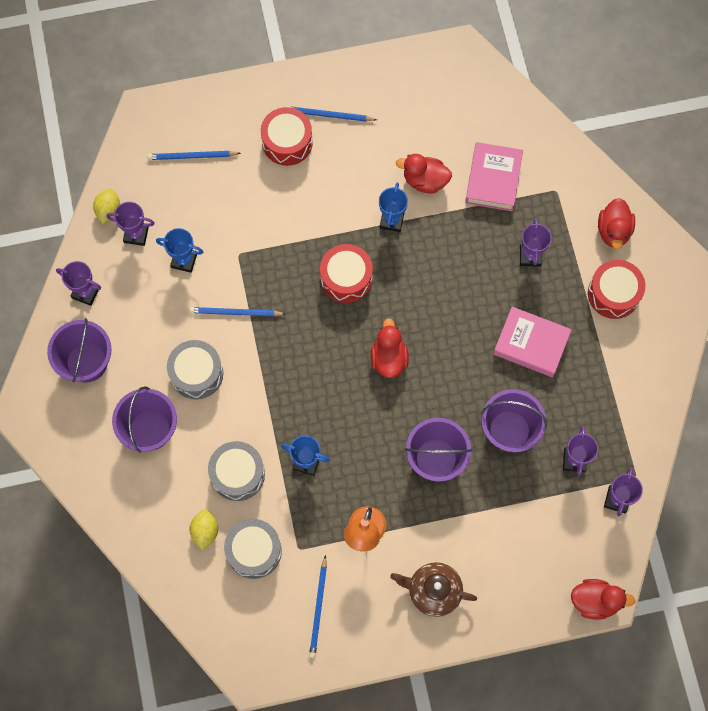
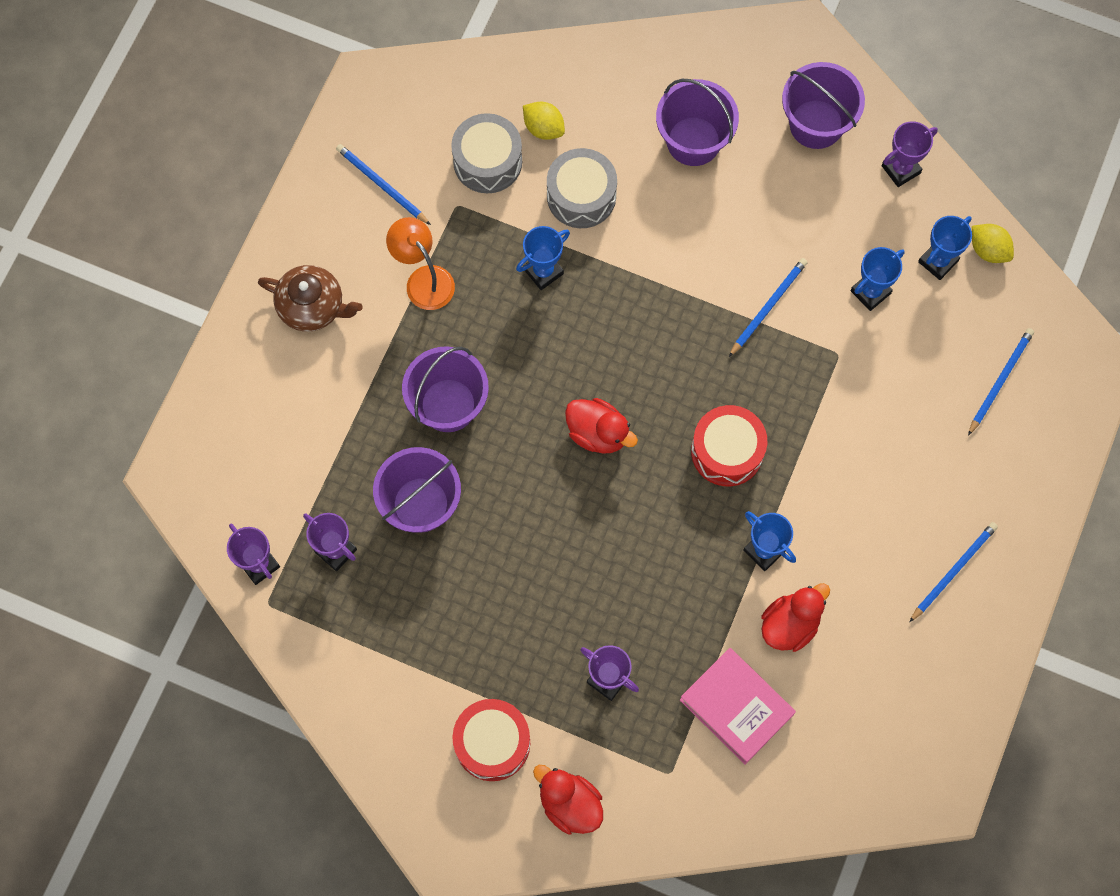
camera: 125 degrees right, 0 degrees up
(136, 234) = (938, 261): purple trophy -> blue trophy
(196, 373) = (724, 224): grey drum -> none
(287, 142) = (948, 499): red drum -> none
(433, 591) = (312, 306): brown teapot -> brown teapot turned 60 degrees clockwise
(531, 344) = (501, 601): pink book -> none
(595, 601) = (174, 461): red duck -> none

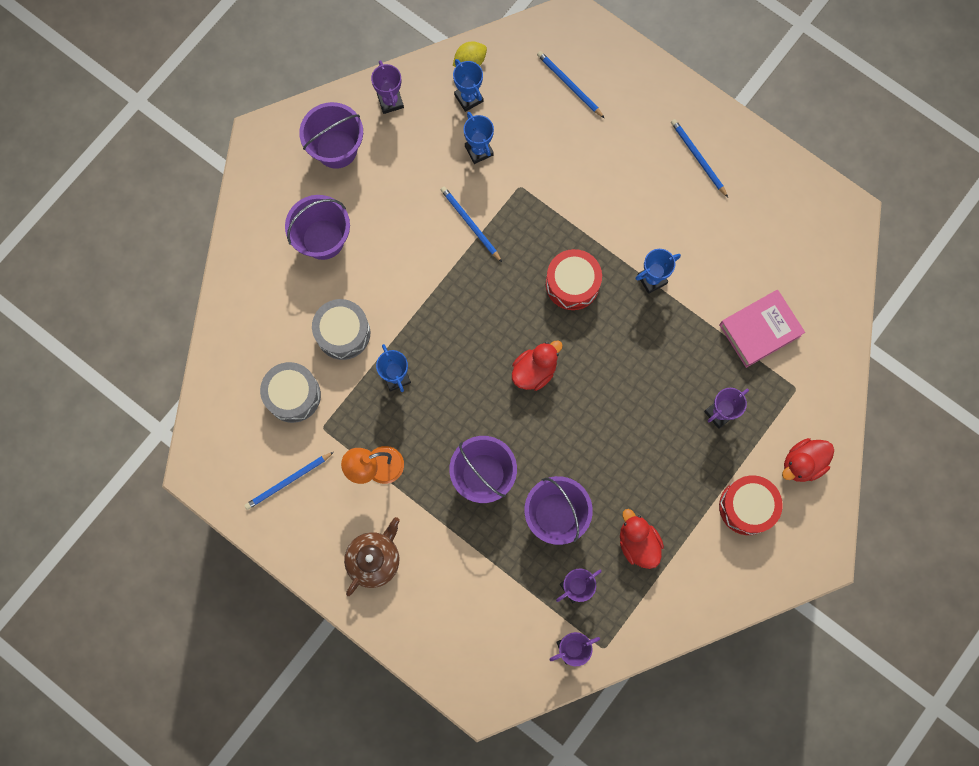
camera: 75 degrees left, 5 degrees up
(543, 128) = (278, 346): yellow lemon -> none
(790, 624) = (709, 277): red duck -> red duck (638, 543)

